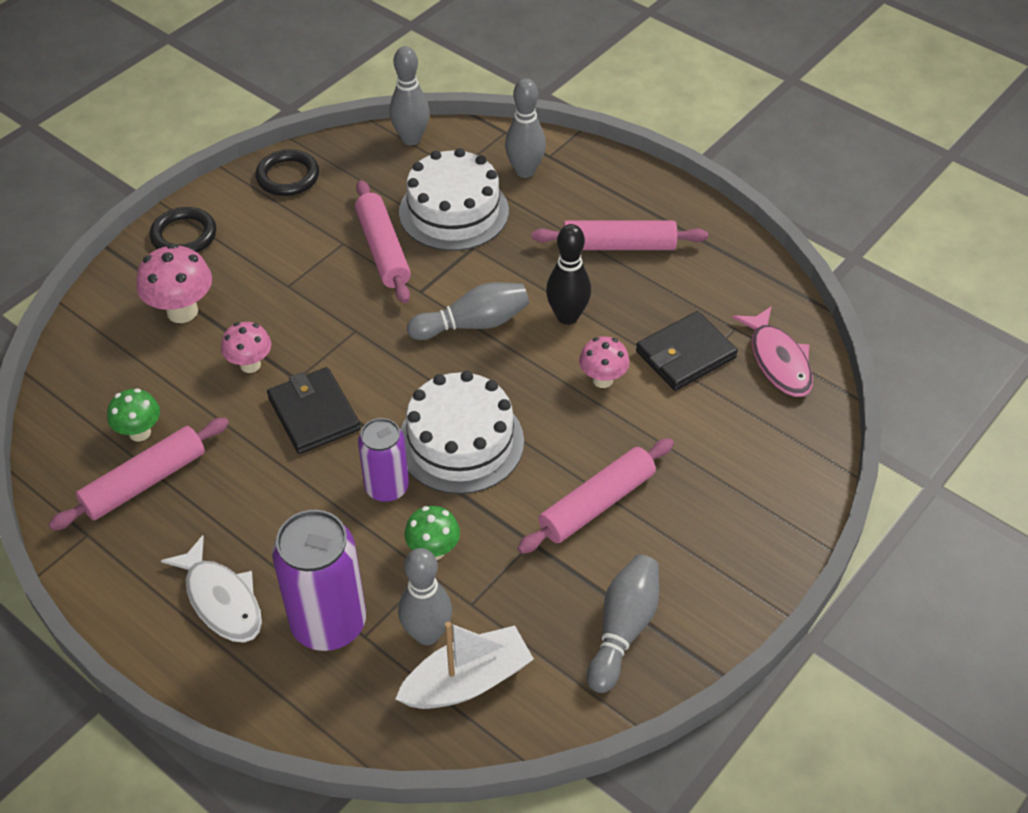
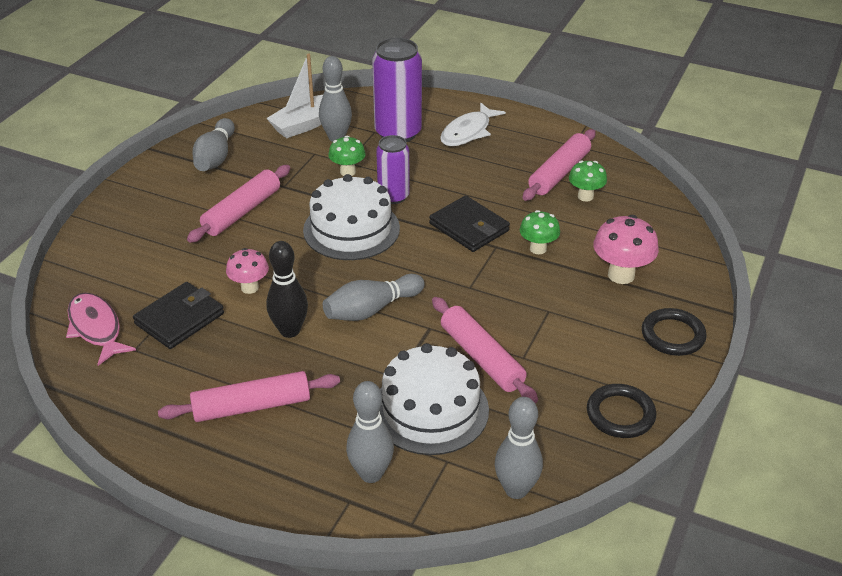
camera: 165 degrees right, 10 degrees down
(221, 600) = (468, 132): white fish -> white fish turned 90 degrees counterclockwise
(250, 365) = (538, 249): pink mushroom -> green mushroom

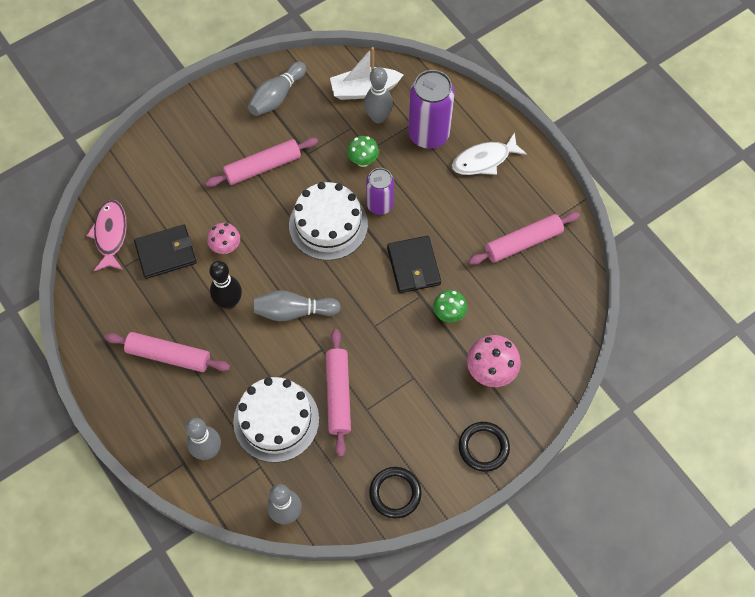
camera: 30 degrees right, 25 degrees up
(585, 196) = (524, 278): green mushroom -> none

